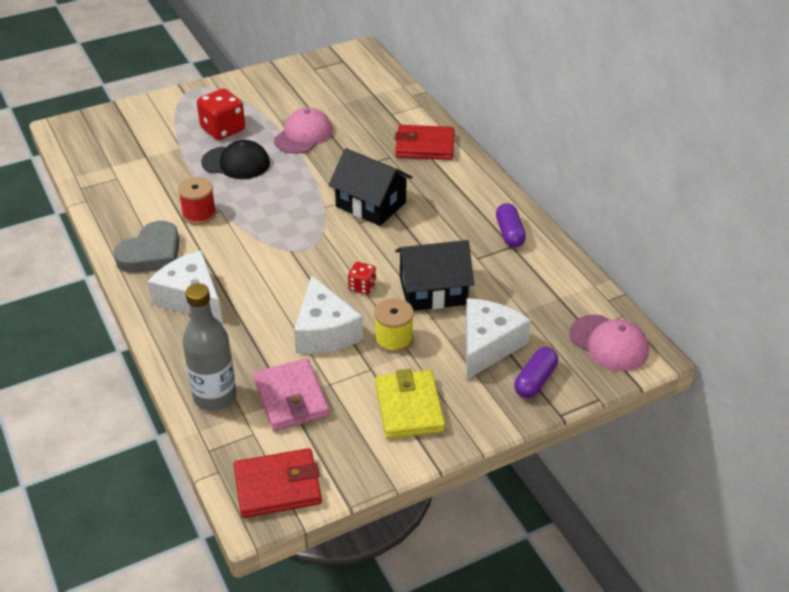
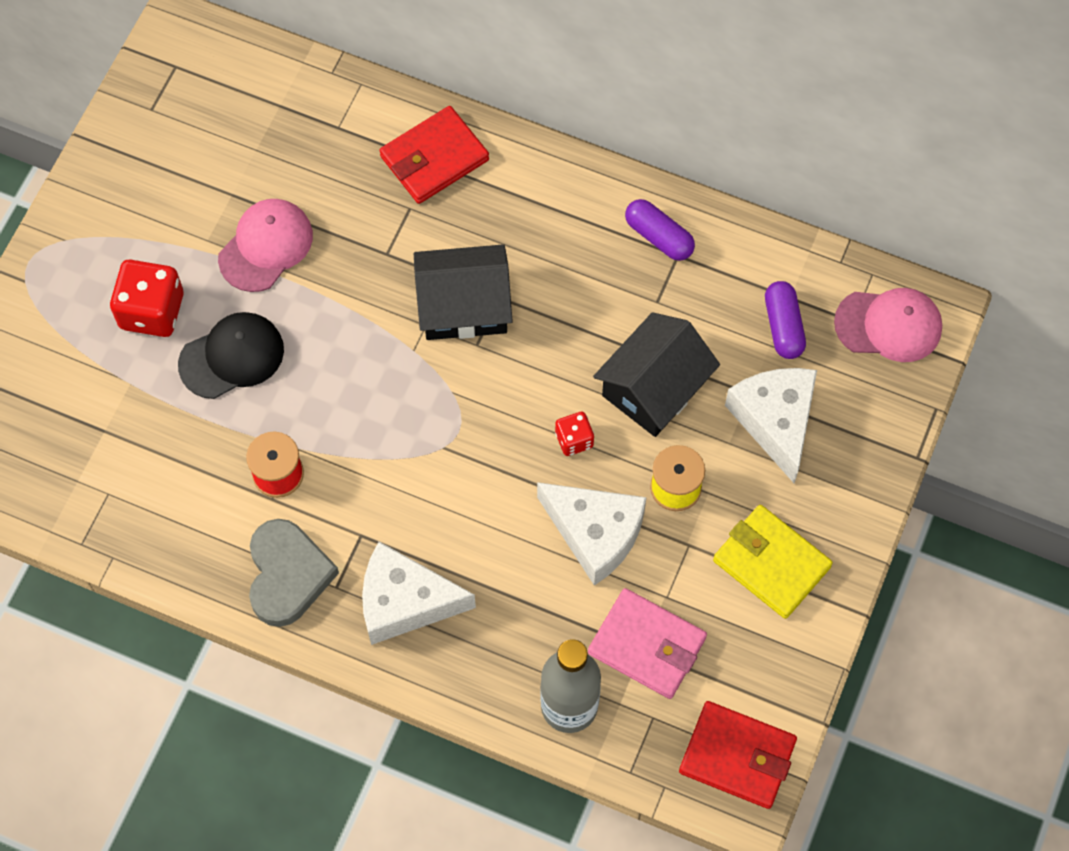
camera: 40 degrees left, 25 degrees up
(277, 486) = (737, 756): red wallet -> red wallet turned 75 degrees clockwise
(303, 135) = (266, 246): pink cap -> pink cap turned 45 degrees clockwise
(535, 381) = (859, 432): purple capsule -> purple capsule (783, 326)

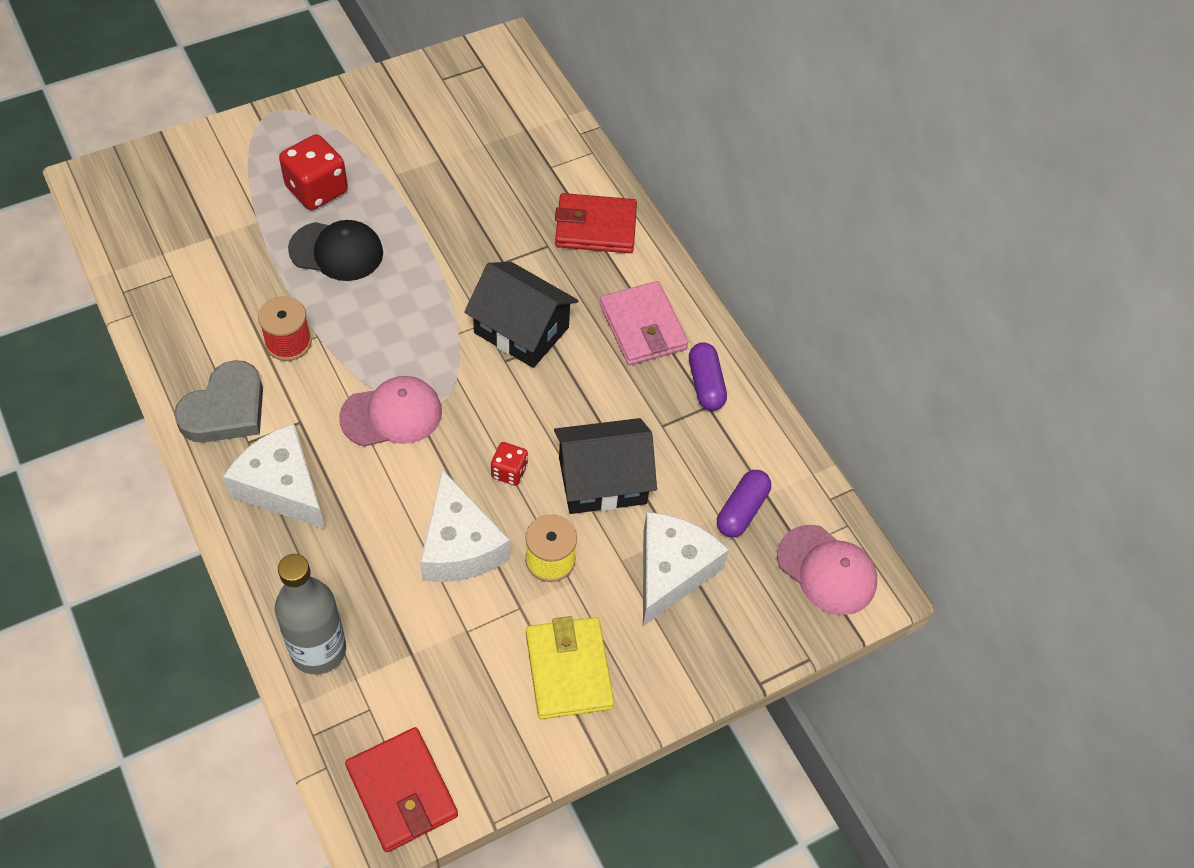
camera: 35 degrees right, 10 degrees down
(266, 246) = (429, 203): pink cap -> pink cap (391, 414)
(647, 645) = (417, 654): pink wallet -> pink wallet (643, 327)

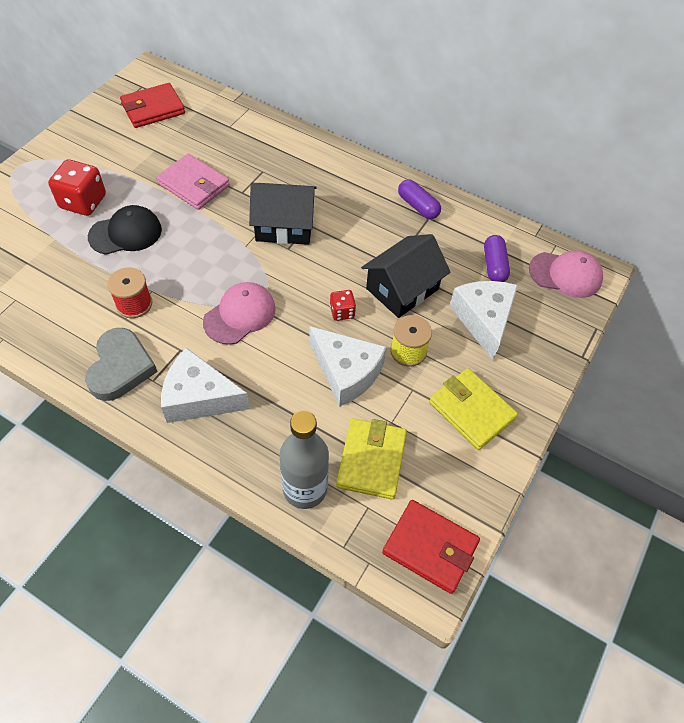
camera: 30 degrees left, 0 degrees up
(412, 660) = (371, 460): none -> yellow wallet
(595, 227) = (284, 148): red wallet -> red wallet (153, 109)
(643, 327) = (356, 191): pink wallet -> pink wallet (194, 185)

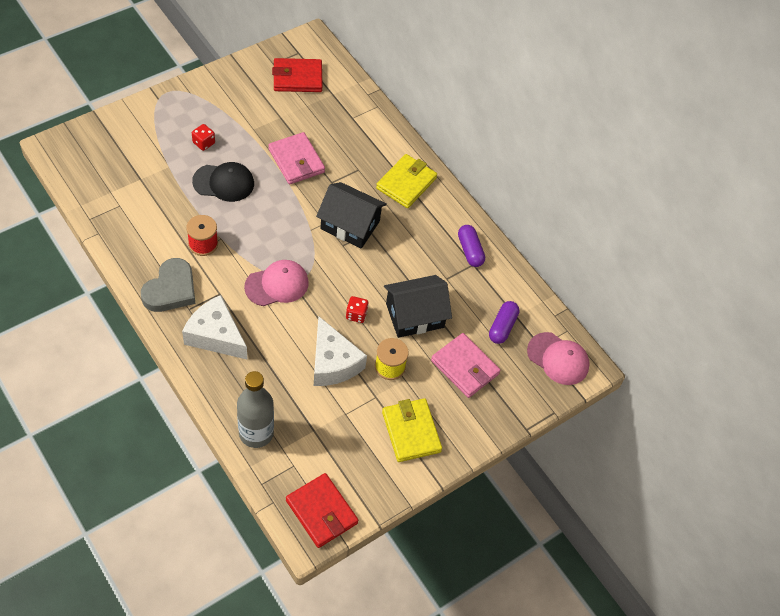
camera: 20 degrees right, 0 degrees up
(83, 202) = (203, 143): red dice -> red dice, size x0.54
(371, 460) = (315, 434): yellow wallet -> yellow wallet (406, 183)
(483, 320) = (465, 367): white cheese -> pink wallet

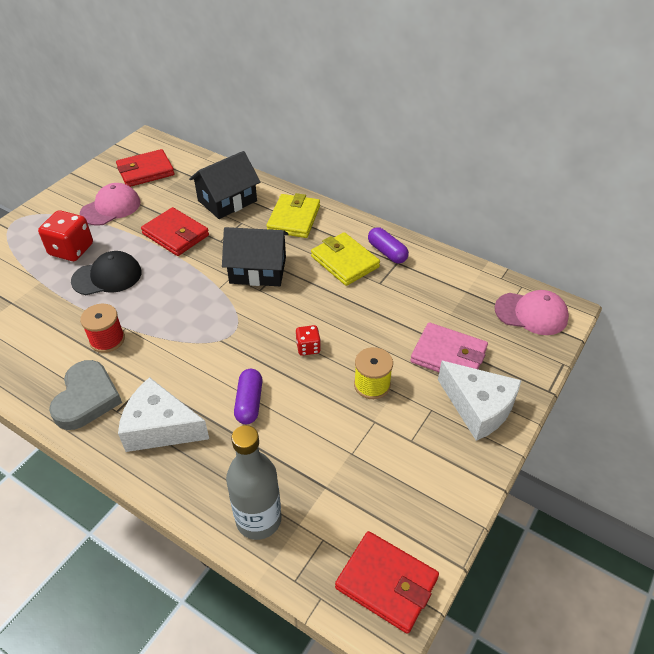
camera: 15 degrees left, 10 degrees down
(203, 143) = (71, 250): red dice -> red dice, size x1.84
(277, 285) = (208, 350): pink cap -> pink cap (111, 208)
(296, 161) = (176, 235): pink wallet -> red wallet
(333, 362) = (308, 404): white cheese -> white cheese (478, 407)
(411, 432) = (434, 443): yellow wallet -> yellow wallet (345, 262)
(415, 315) = (368, 326): black house -> black house (227, 201)
(502, 327) = (460, 305): purple capsule -> purple capsule (249, 403)

